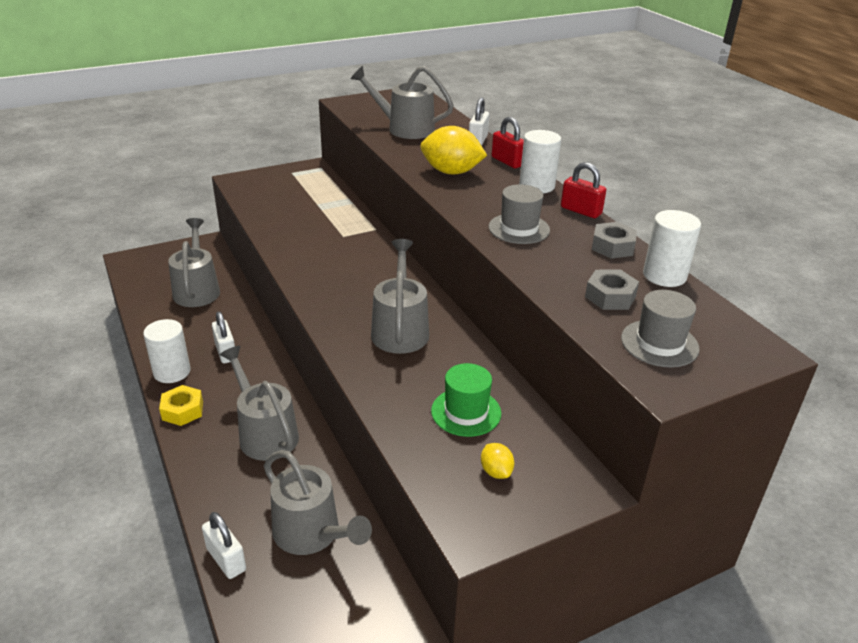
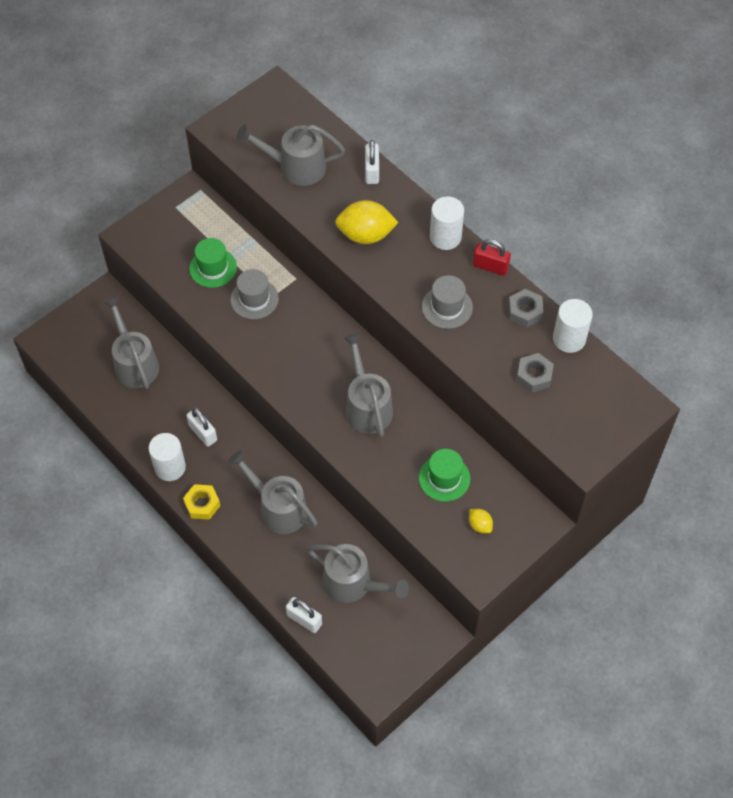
camera: 15 degrees left, 25 degrees up
(299, 209) = (213, 268): none -> green hat
(507, 162) = (409, 202): red padlock -> none
(659, 343) = (575, 418): grey hat -> grey hat (254, 299)

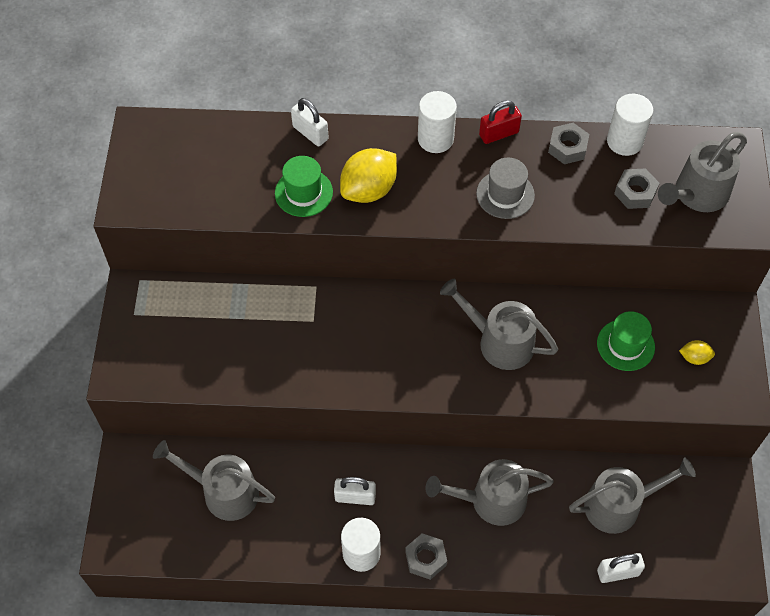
camera: 45 degrees left, 0 degrees up
(202, 504) = (426, 558): yellow nut -> grey nut
(213, 268) = (232, 338): green hat -> green hat (303, 192)
(254, 299) = (300, 334): grey hat -> none
(296, 167) = (239, 180): grey watering can -> grey watering can (697, 194)

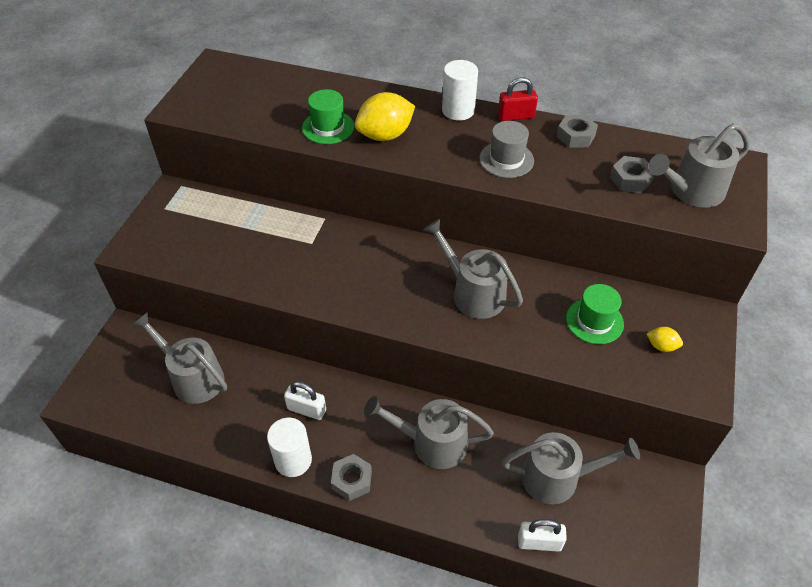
camera: 15 degrees right, 10 degrees down
(310, 133) = (352, 89): white padlock -> none
(624, 141) = (631, 141): white cylinder -> none

